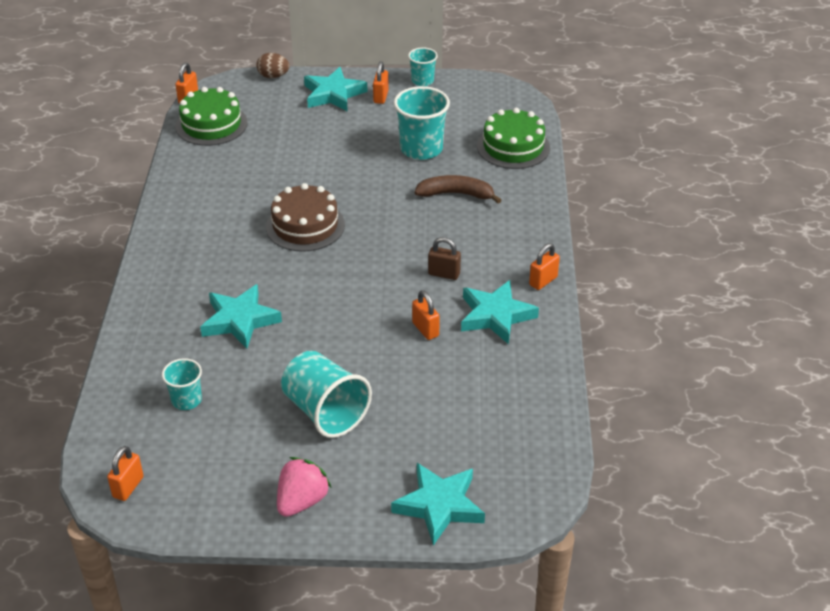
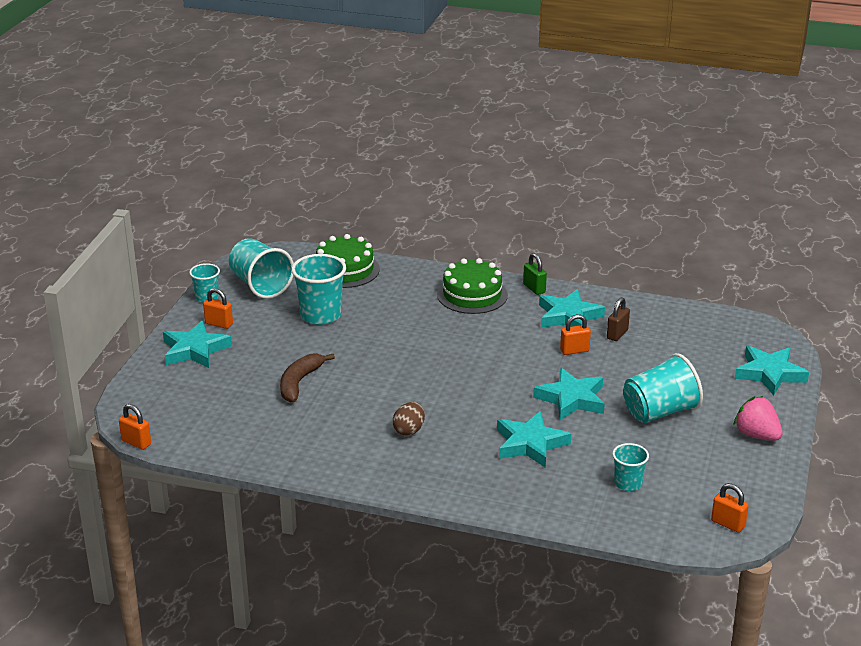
camera: 75 degrees left, 10 degrees down
(211, 124) = (200, 431): green cake -> green cake (472, 295)
(273, 76) = (133, 382): brown egg -> brown egg (409, 430)
(305, 226) = (407, 392): brown cake -> none
(329, 339) = (571, 399): none -> turquoise star
(444, 274) = (507, 331): brown padlock -> brown padlock (617, 334)
(456, 194) = (399, 308): brown banana -> brown banana (299, 383)
(458, 104) = (260, 285): none -> turquoise cup
(543, 281) = (534, 288): orange padlock -> green padlock

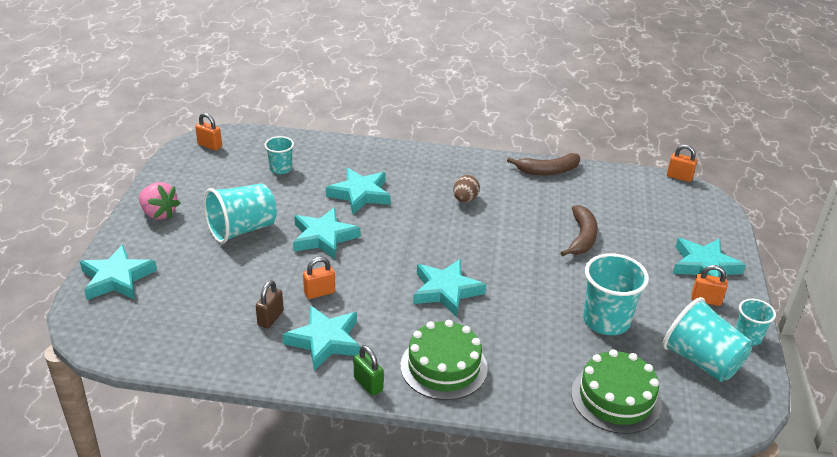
camera: 170 degrees right, 5 degrees up
(293, 460) = (548, 171): none -> brown banana
(456, 345) = (446, 291): none -> turquoise star

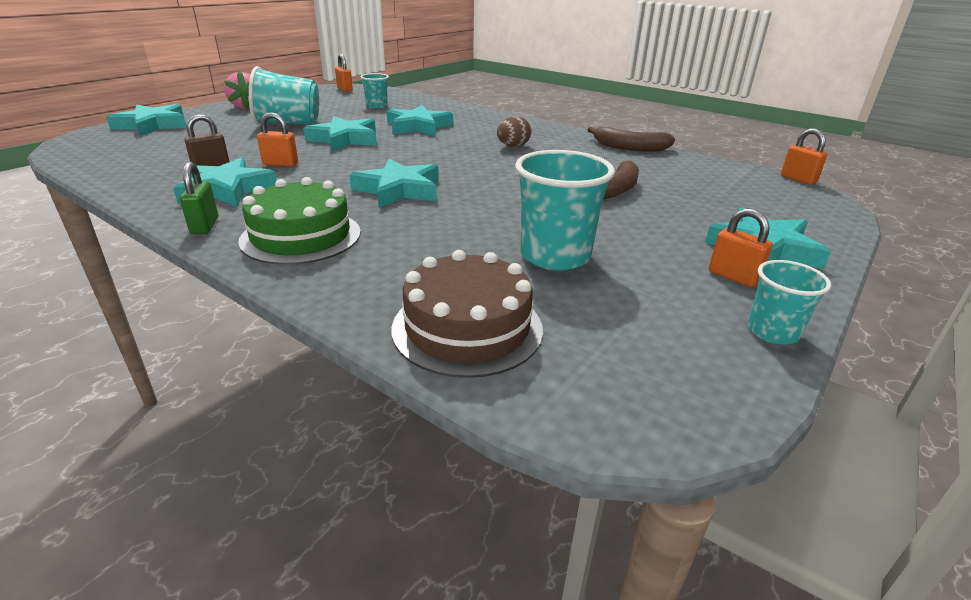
camera: 30 degrees right, 5 degrees down
(616, 398) = (467, 328): green cake -> brown cake
(701, 361) = (657, 333): turquoise cup -> none

